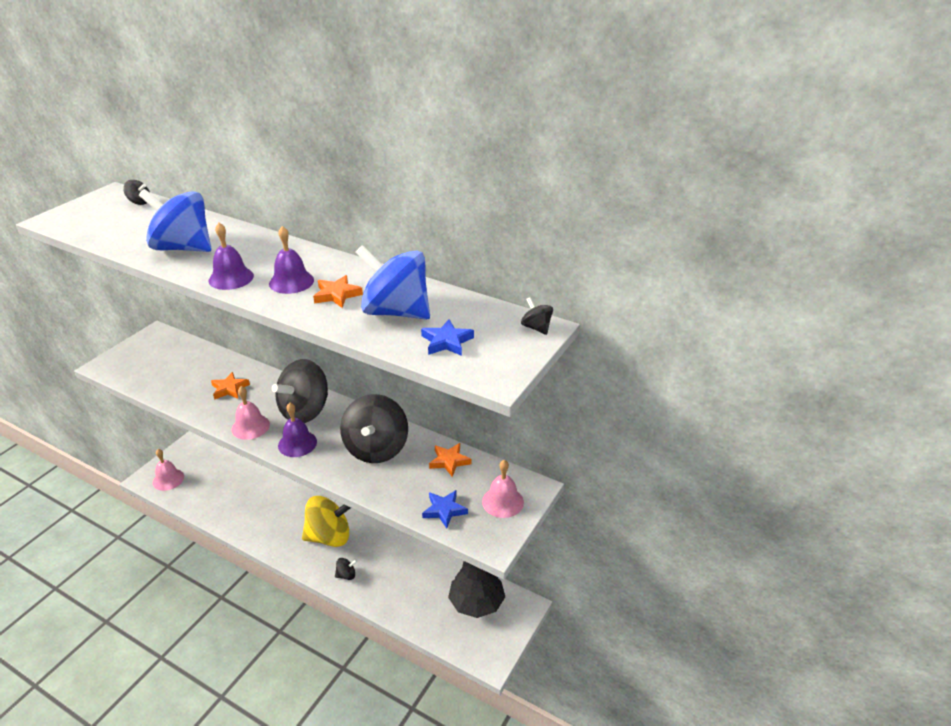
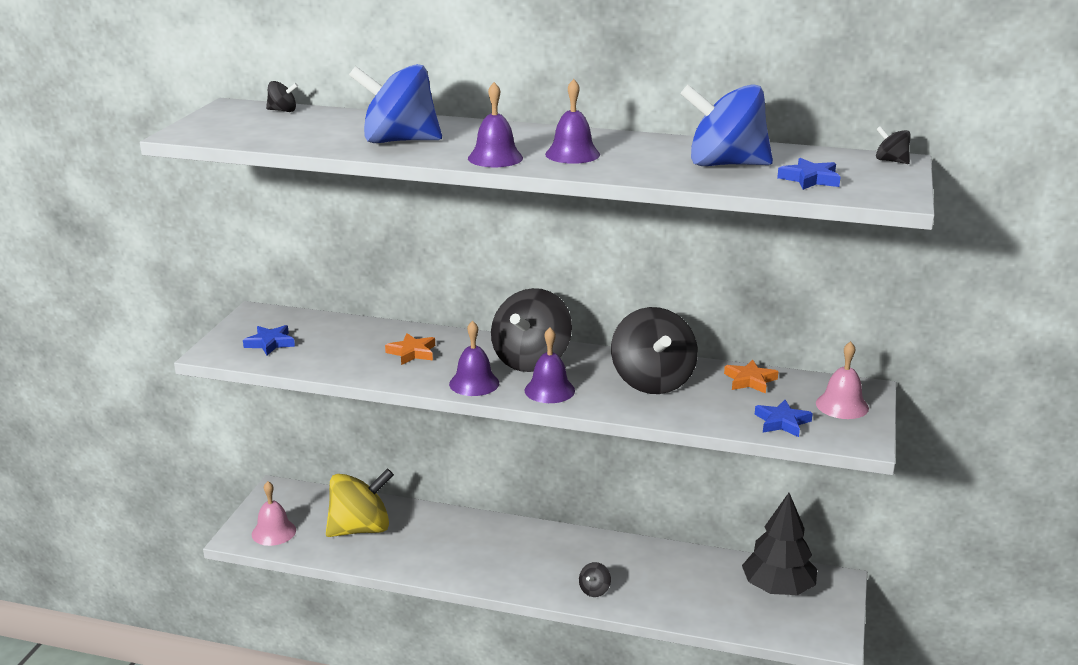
camera: 15 degrees left, 10 degrees down
(144, 363) = (270, 343): none -> blue star
(250, 426) = (474, 383): pink bell -> purple bell
(329, 536) = (544, 555): yellow spinning top -> yellow spinning top (360, 529)
(337, 295) = (640, 159): orange star -> none
(346, 575) = (594, 590): black spinning top -> black spinning top turned 150 degrees clockwise

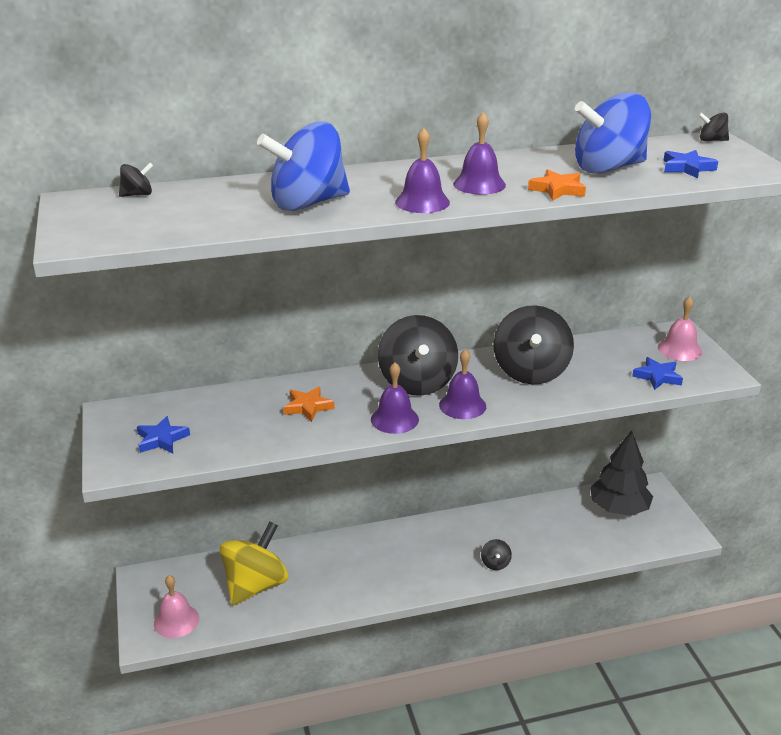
camera: 30 degrees left, 5 degrees up
(652, 381) = (530, 372): black spinning top -> black spinning top turned 45 degrees clockwise
(750, 380) = (597, 348): orange star -> orange star (557, 189)

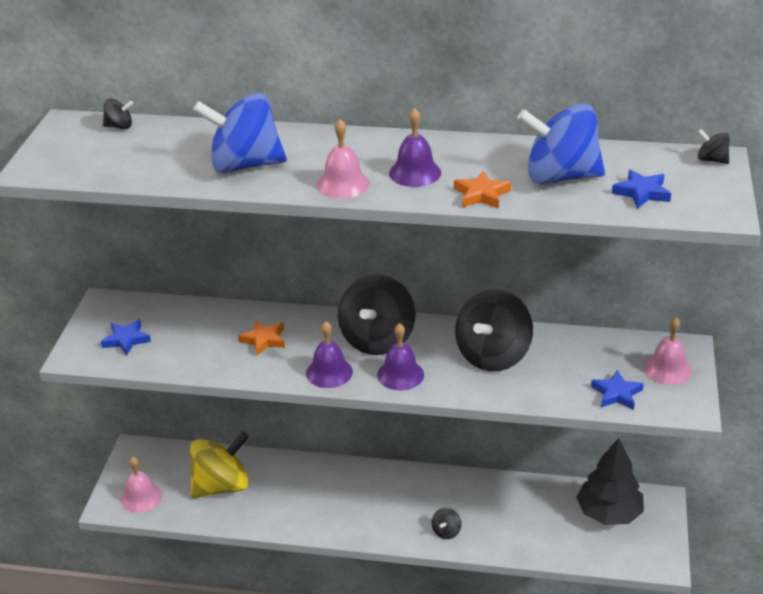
camera: 25 degrees right, 5 degrees up
(422, 202) = (343, 184): purple bell -> pink bell

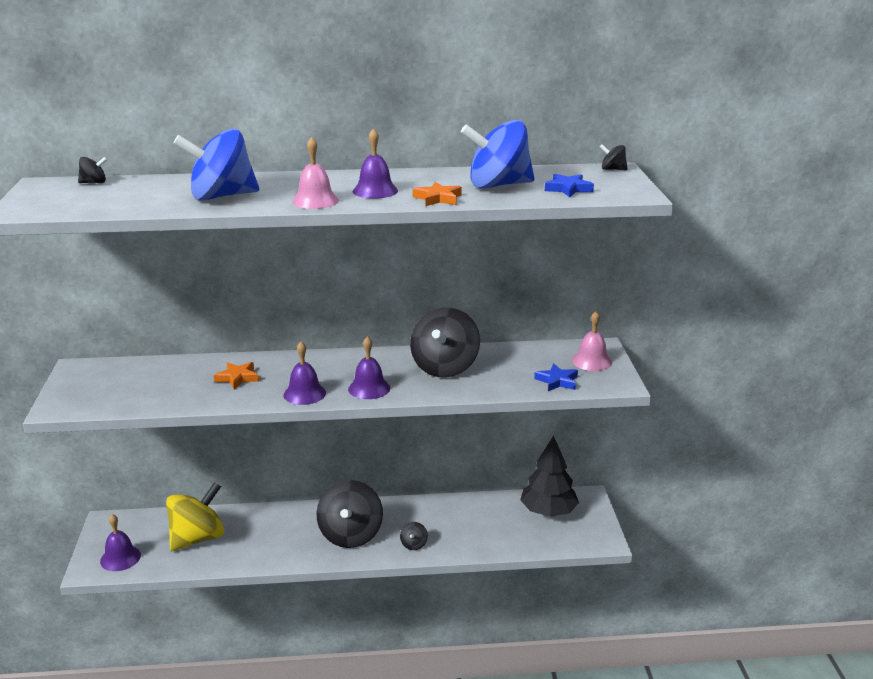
camera: 15 degrees left, 10 degrees down
(126, 340) = (105, 391): blue star -> none
(141, 497) = (120, 558): pink bell -> purple bell
(377, 339) = (341, 367): black spinning top -> black spinning top (350, 535)

